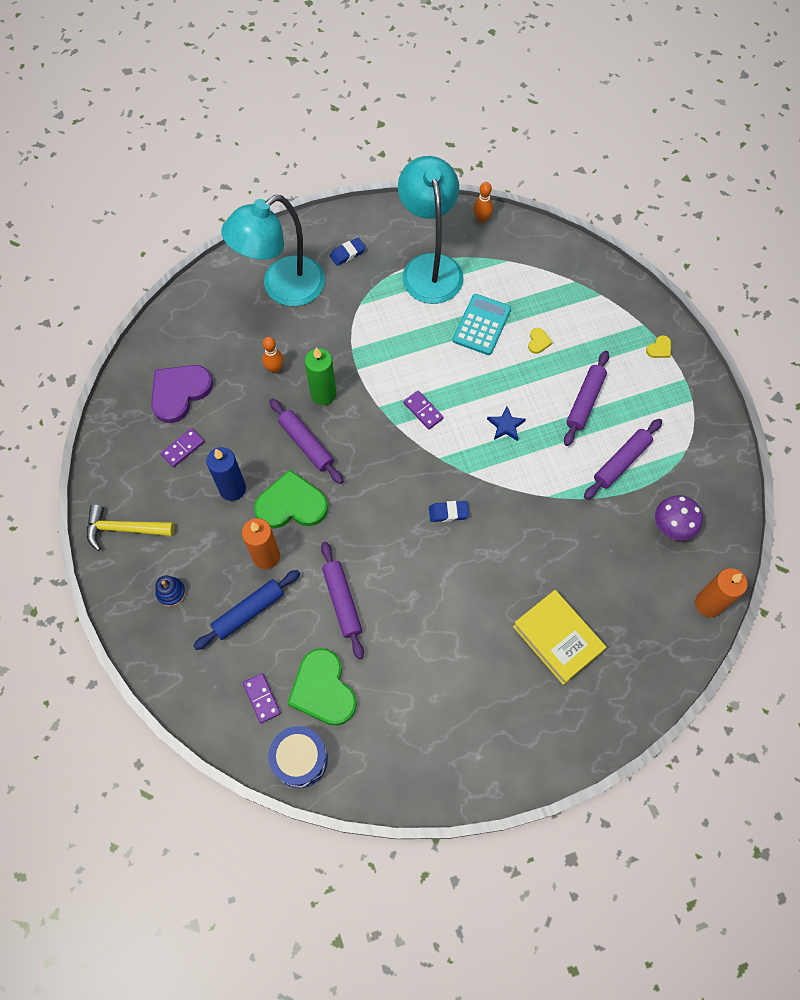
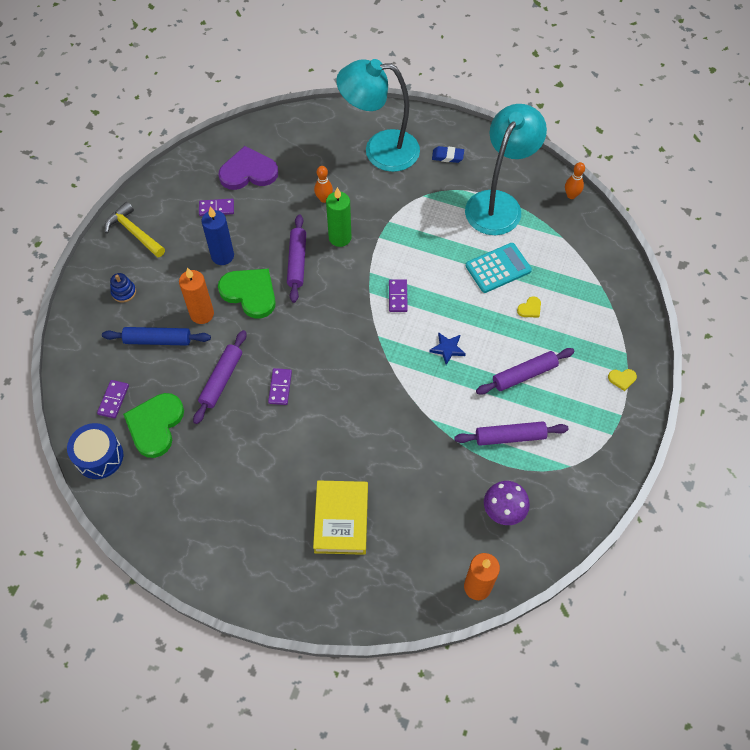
camera: 40 degrees right, 5 degrees down
(400, 568) = (280, 387): none -> purple domino
(448, 513) = (348, 377): blue eraser -> none

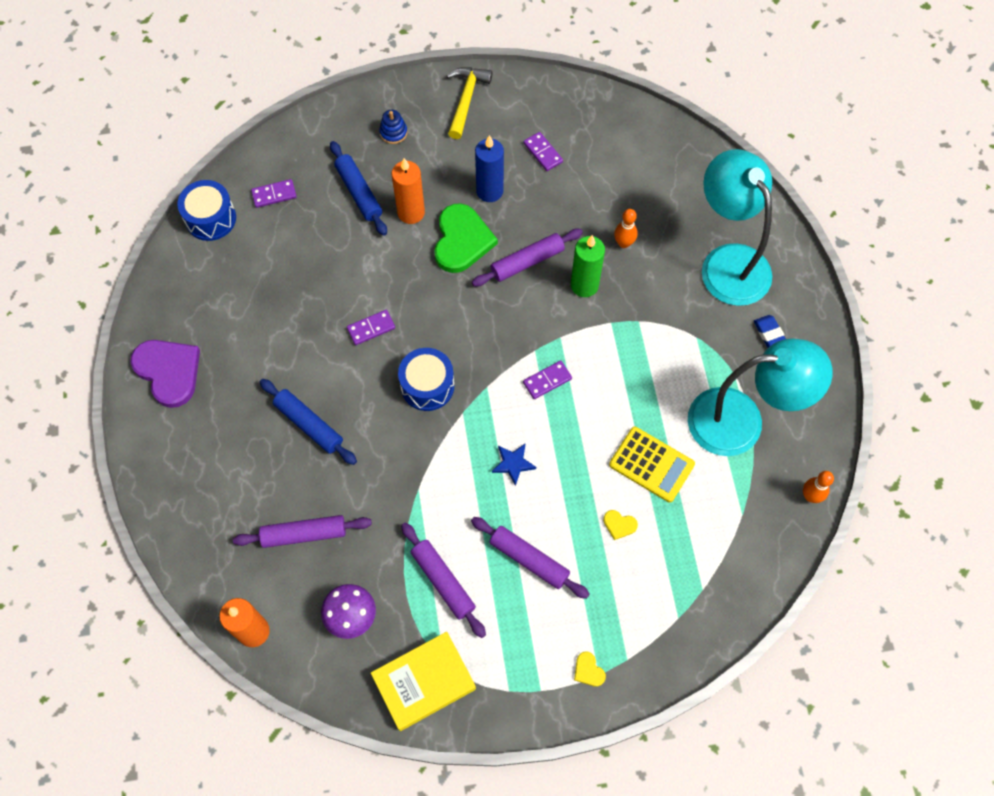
camera: 60 degrees right, 5 degrees up
(155, 425) = (268, 244): green heart -> none
(221, 380) = (349, 272): purple rolling pin -> purple rolling pin (304, 534)
(248, 172) = (608, 154): purple heart -> purple heart (168, 372)
(332, 468) = (309, 424): none -> blue rolling pin
(341, 519) = (259, 463): yellow book -> yellow book (424, 682)
(352, 373) = (427, 386): none -> blue drum
(498, 268) = (651, 464): turquoise calculator -> yellow calculator

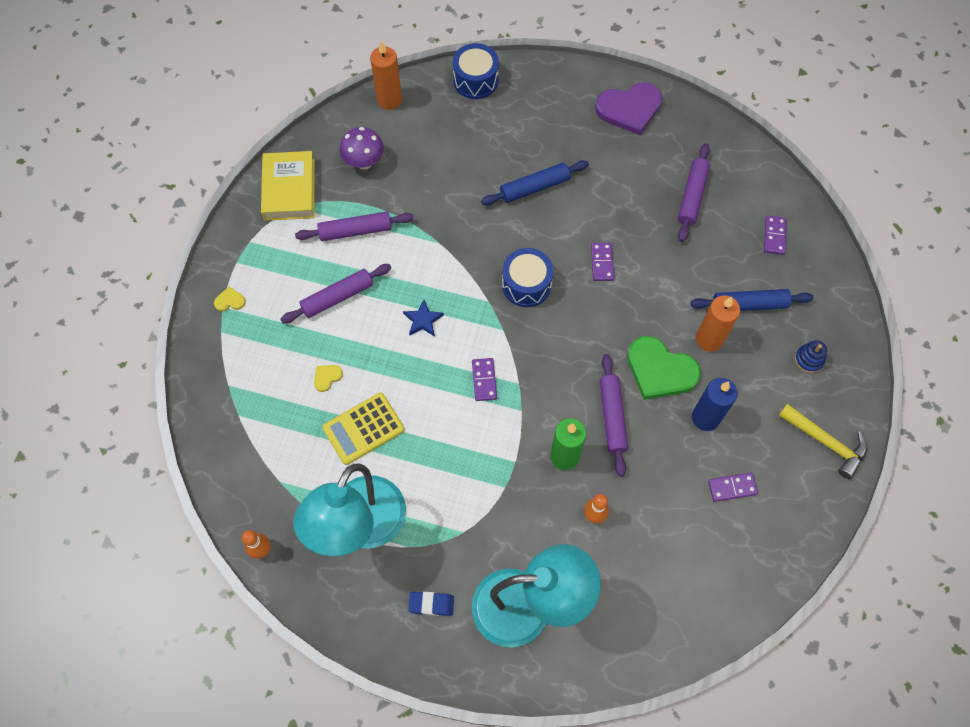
camera: 115 degrees right, 0 degrees up
(210, 218) = (767, 180): blue drum -> blue drum (475, 80)
(304, 534) = (445, 154): purple rolling pin -> purple rolling pin (692, 196)

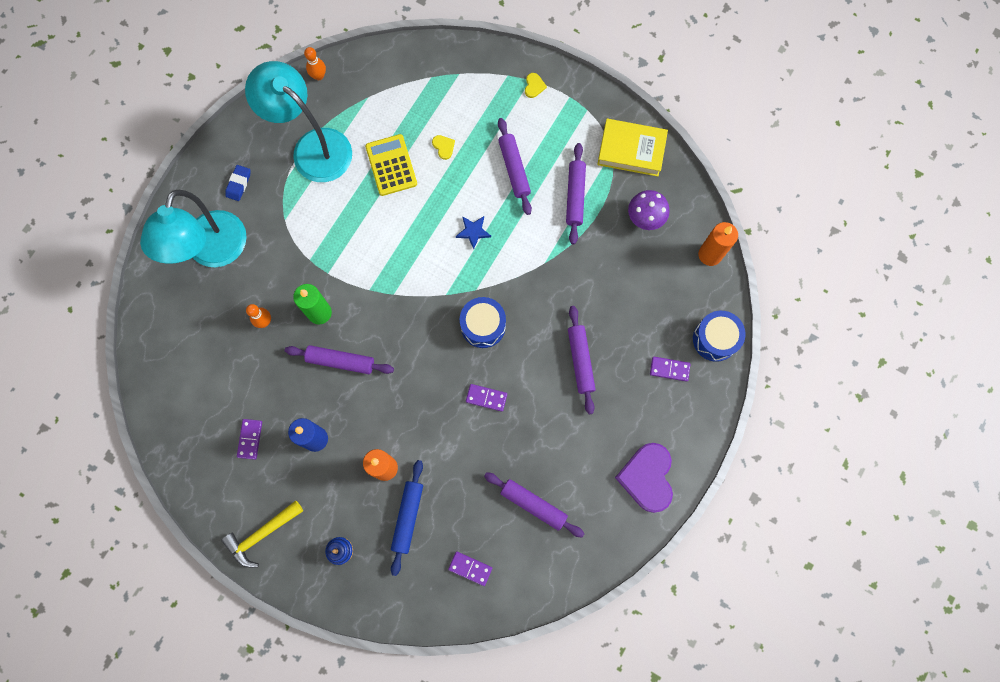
camera: 105 degrees right, 10 degrees up
(484, 380) = (404, 267): purple domino -> purple domino (669, 369)
(534, 187) = (580, 361): blue rolling pin -> purple rolling pin
(660, 370) = (369, 415): green heart -> none

